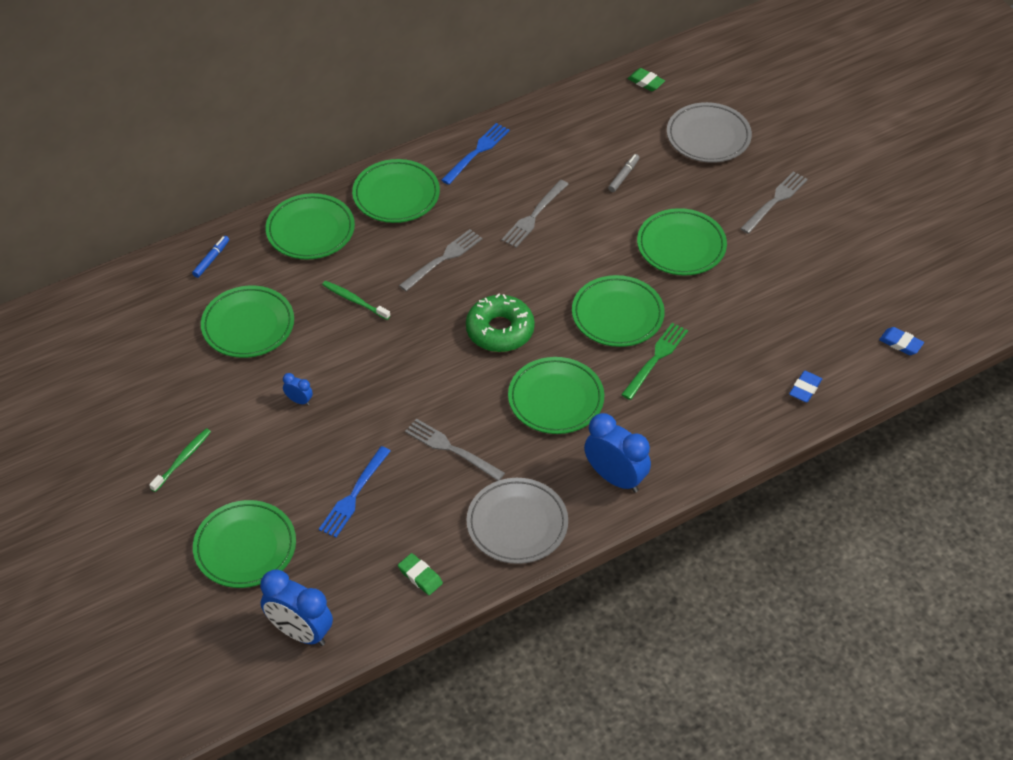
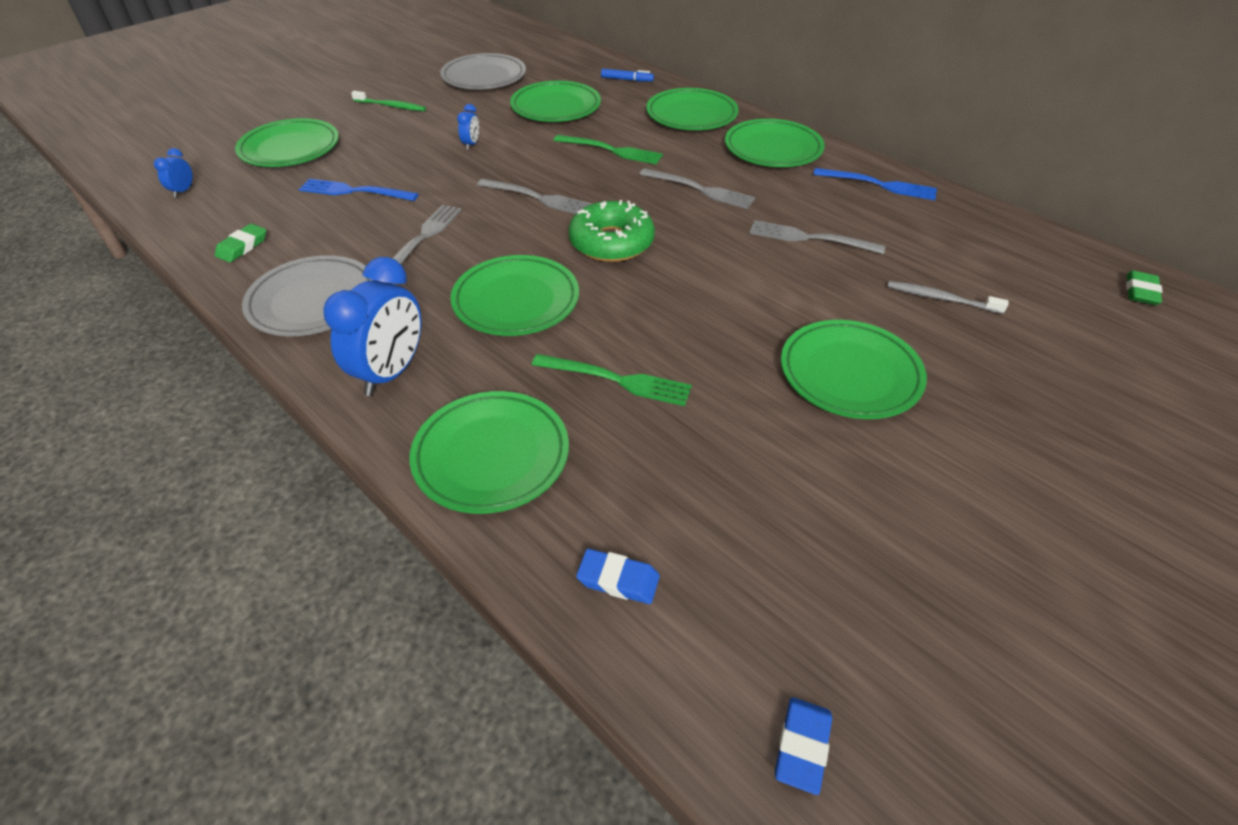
camera: 75 degrees right, 5 degrees down
(300, 632) = (183, 191): blue clock -> blue clock, size x0.46
(354, 300) = (612, 150): green toothbrush -> green fork
(617, 315) = (681, 331): green plate -> green plate (491, 456)
(623, 176) = (940, 298): grey marker -> grey toothbrush
(708, 137) = (1100, 370): grey plate -> grey plate (484, 77)
(775, 200) = (1035, 474): grey fork -> grey fork (539, 198)

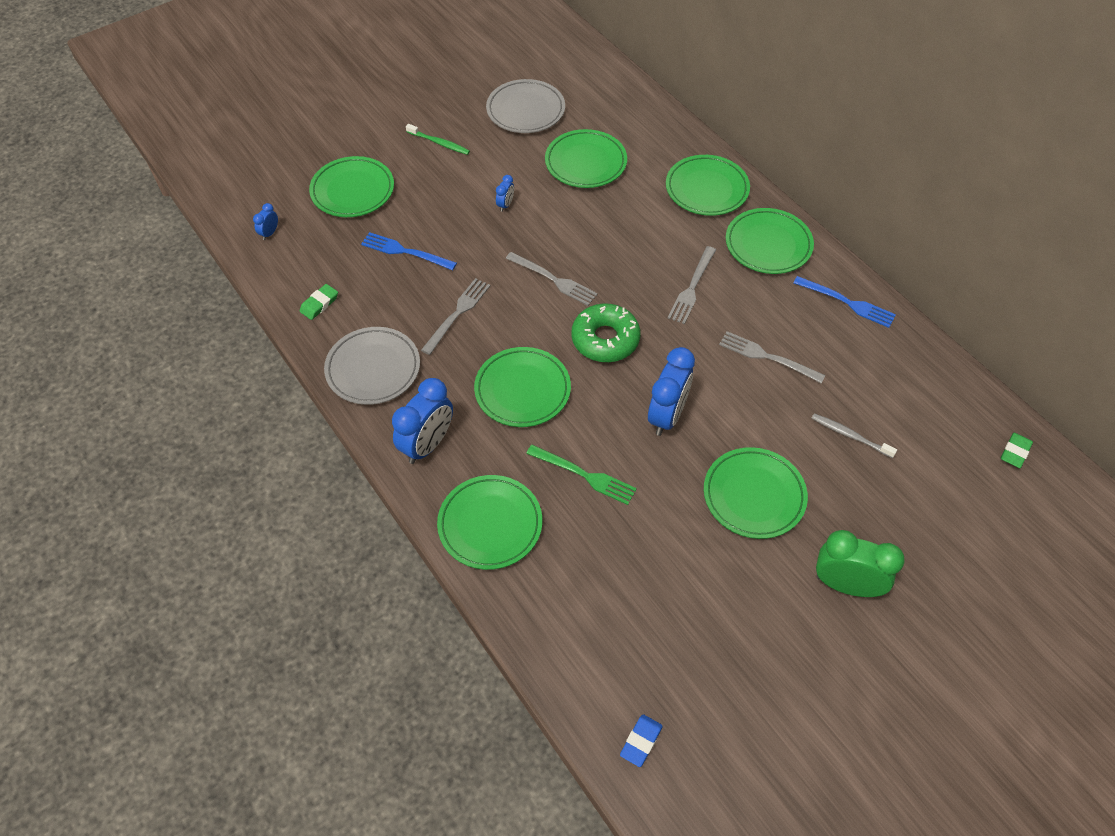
camera: 10 degrees right, 10 degrees up
(612, 150) = (626, 228): green fork -> none
(618, 580) = (557, 626): blue eraser -> none
(627, 80) = (658, 130): blue marker -> none
(701, 190) = (692, 288): grey fork -> grey fork turned 75 degrees clockwise
(708, 305) = (667, 416): none -> blue clock
(1018, 460) = (846, 585): none -> green clock

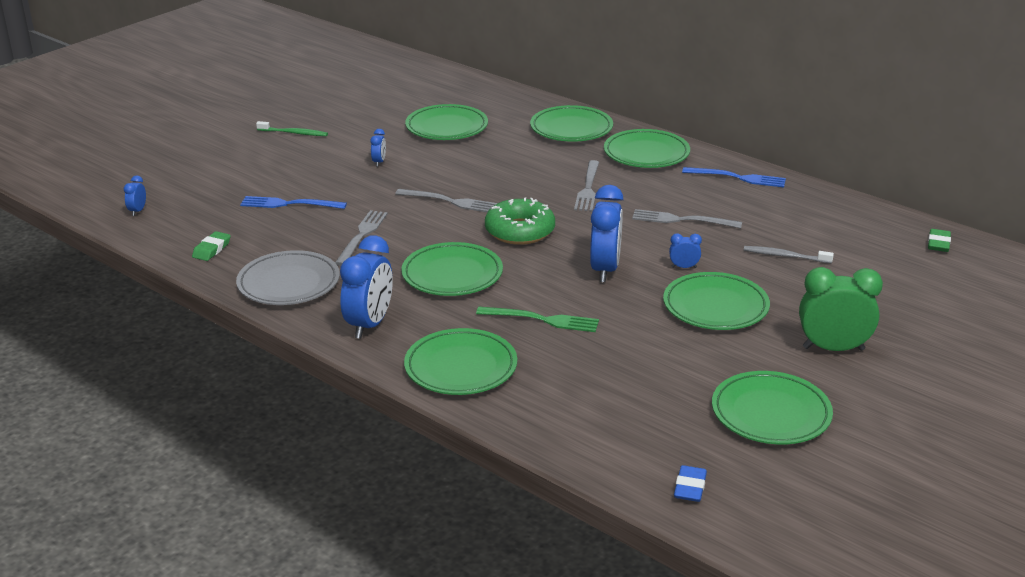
camera: 15 degrees left, 25 degrees down
(352, 191) = (216, 173): green plate -> green plate (771, 413)
(525, 110) = (372, 103): grey plate -> none
(744, 429) = (684, 267): none -> blue clock

